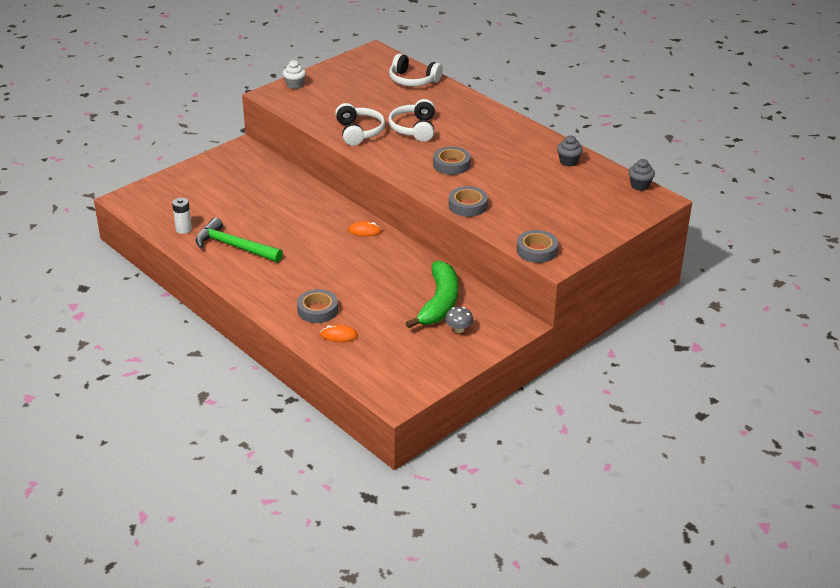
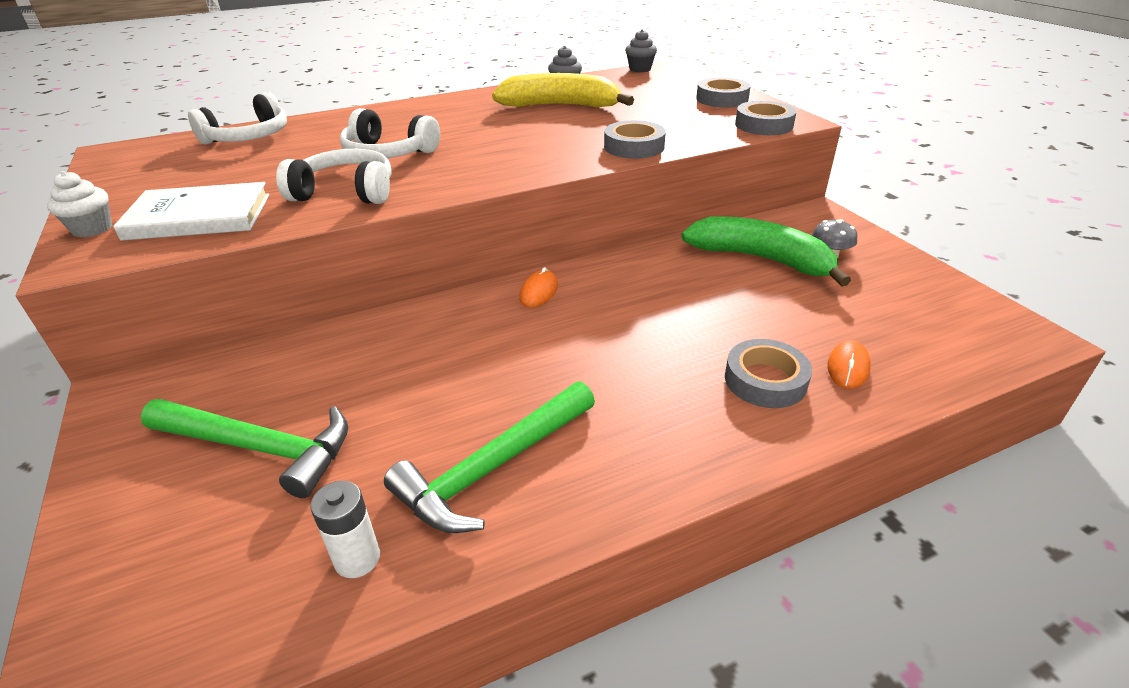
camera: 70 degrees left, 0 degrees up
(225, 191) = (259, 448): none -> green hammer
(317, 104) = (199, 216): none -> white book
(451, 164) = (516, 143): grey tape -> grey tape (722, 99)
(528, 167) = (560, 106): none -> yellow banana

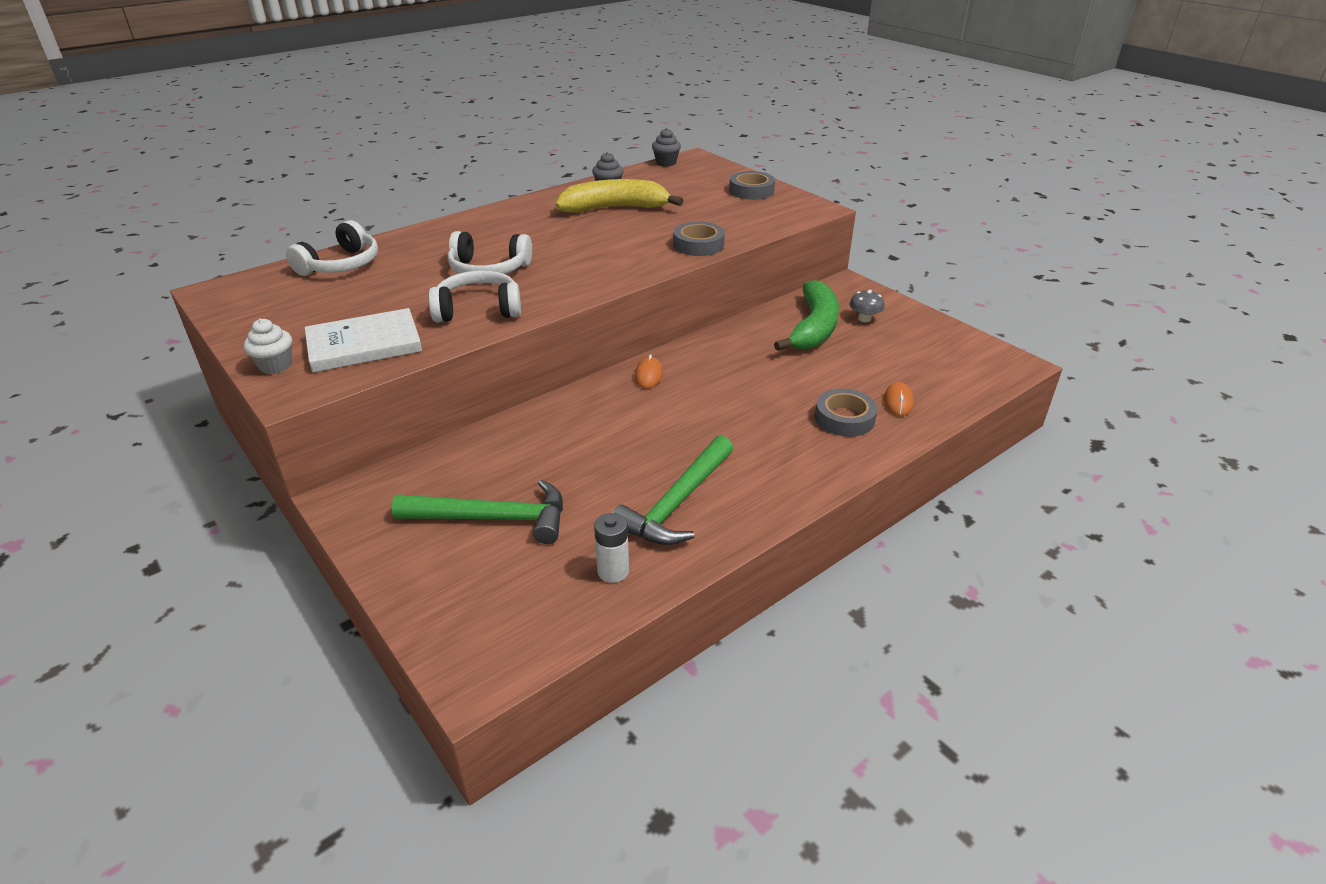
camera: 15 degrees left, 0 degrees up
(761, 259) = (814, 328): green banana -> green banana turned 90 degrees clockwise
(764, 125) = (795, 215): grey tape -> none

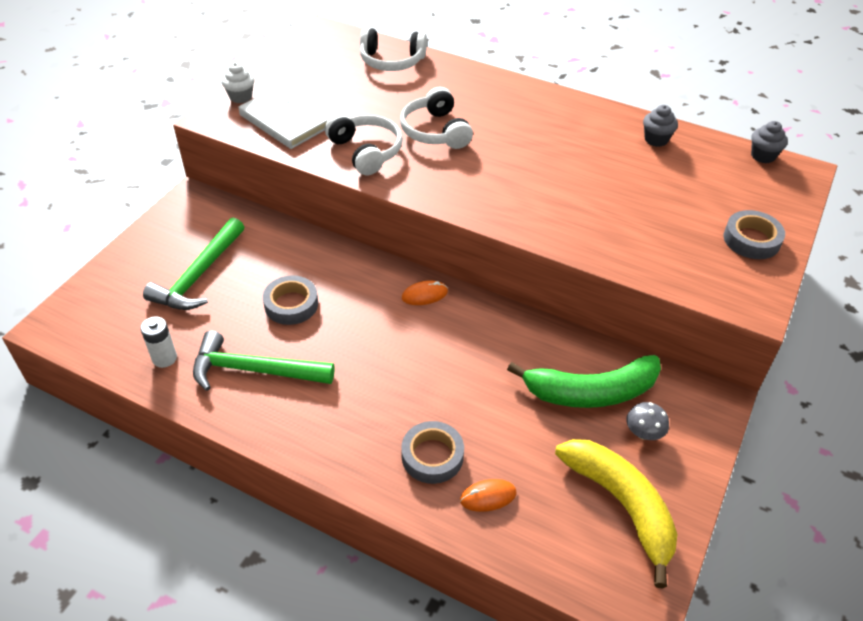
camera: 65 degrees right, 10 degrees up
(493, 519) = (198, 275): green hammer -> green hammer turned 45 degrees clockwise
(614, 208) = (614, 158): yellow banana -> yellow banana (621, 505)
(698, 245) = (580, 237): grey tape -> grey tape (291, 304)

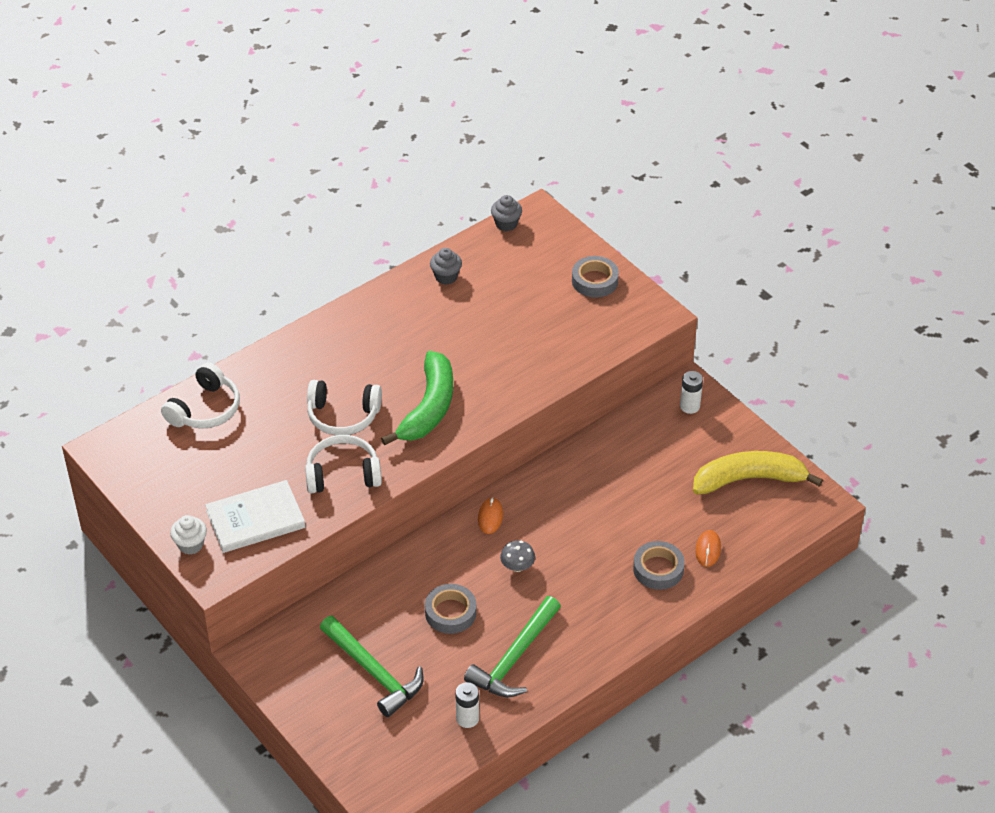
camera: 65 degrees left, 0 degrees up
(591, 392) = (646, 453): green banana -> green banana (429, 408)
(643, 433) = (697, 440): grey mushroom -> grey mushroom (517, 566)
(688, 409) = (689, 406): none -> white battery

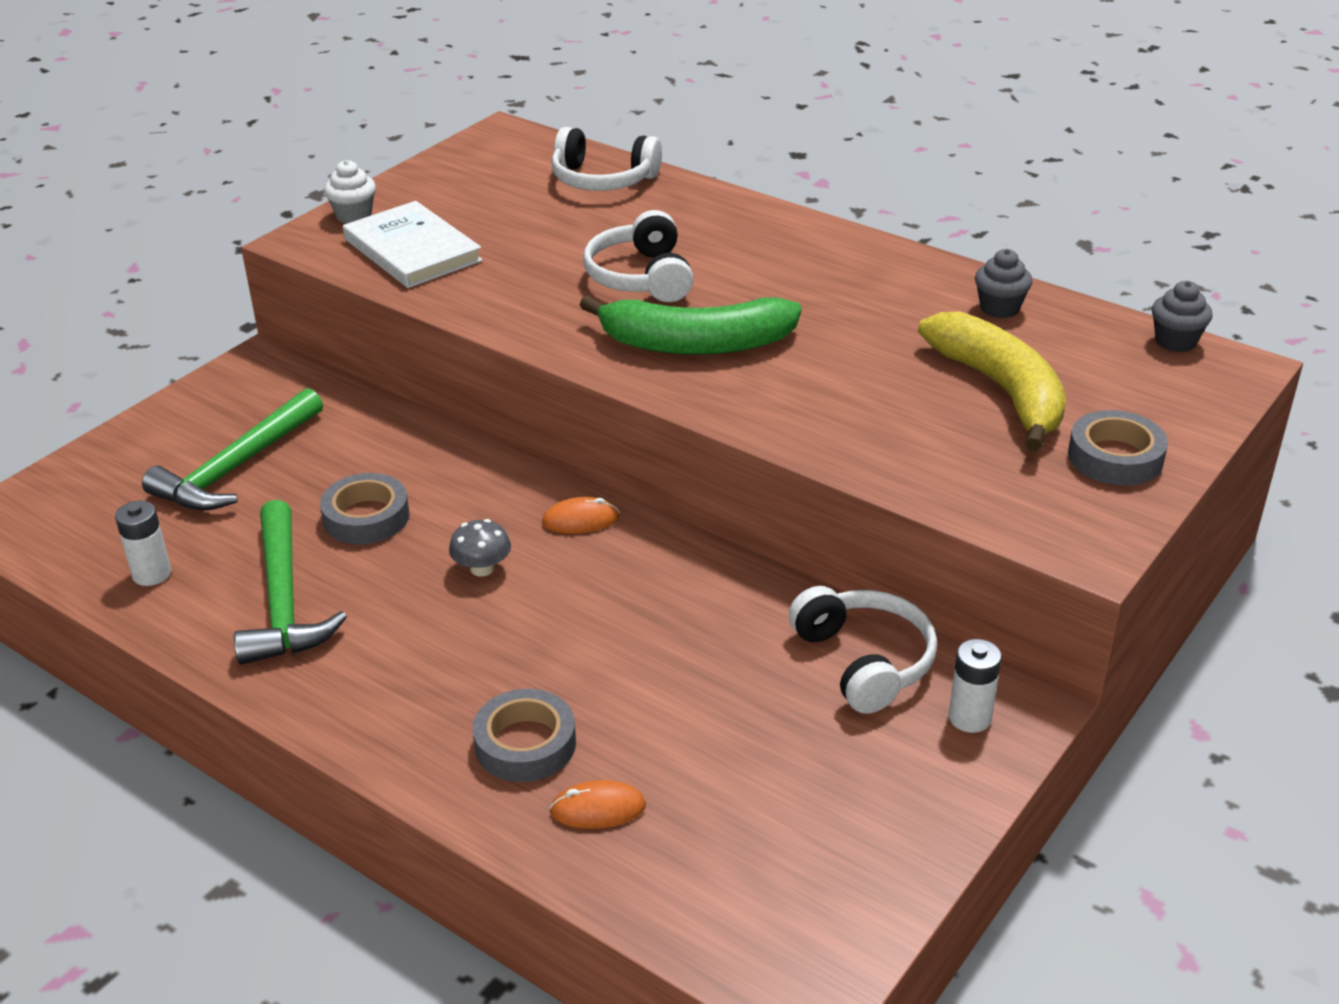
camera: 75 degrees right, 10 degrees down
(343, 474) = (522, 298): white headphones -> white headphones (864, 661)
(514, 657) = (283, 601): green hammer -> green hammer turned 120 degrees counterclockwise
(749, 479) = (815, 843): yellow banana -> yellow banana (1001, 390)

